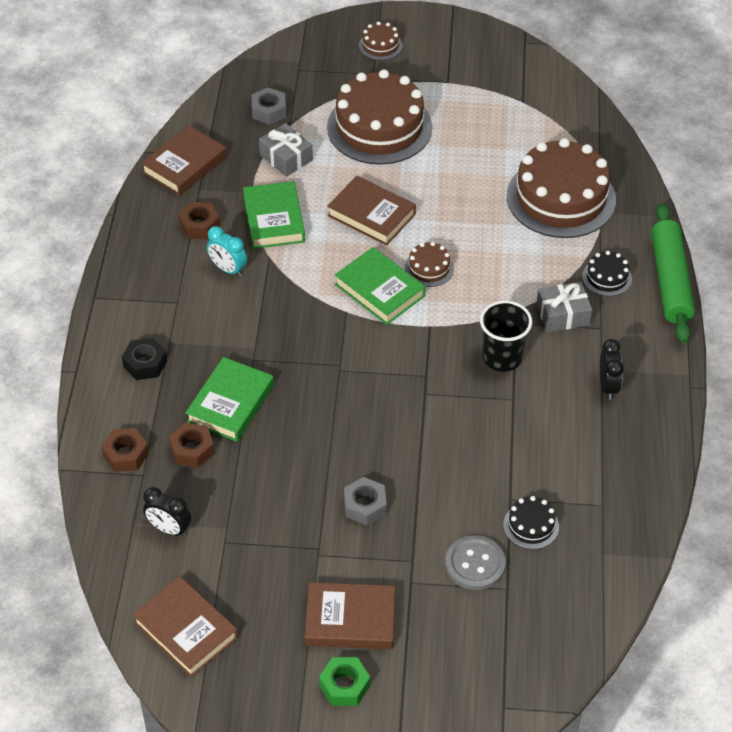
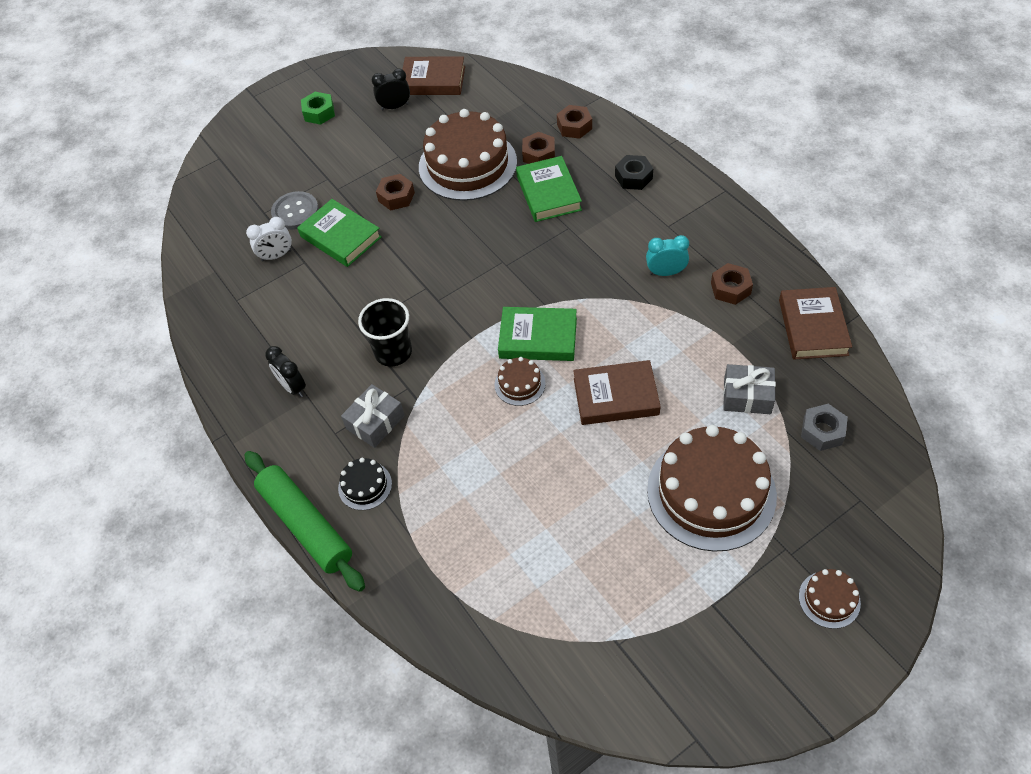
camera: 145 degrees right, 5 degrees up
(169, 529) = (500, 112): black clock -> black clock (395, 107)
(274, 219) = (684, 334): green book -> green book (340, 237)
(350, 620) = (345, 140): brown book -> none
(365, 506) = (396, 197): grey nut -> brown nut
(531, 525) = (276, 256): black cake -> white clock
(561, 198) = (473, 542): brown cake -> brown cake (467, 164)

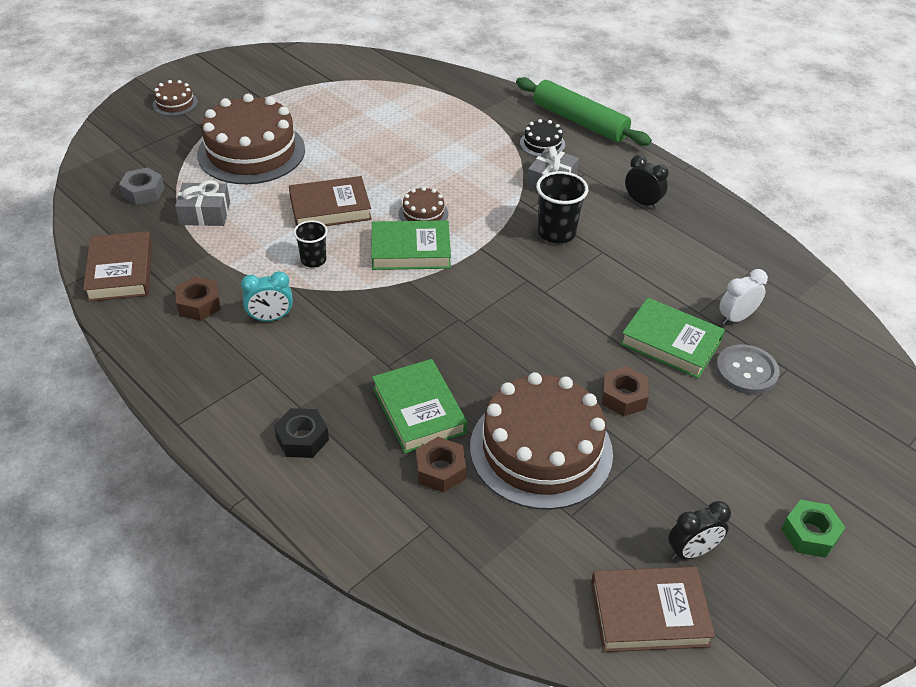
camera: 165 degrees right, 10 degrees down
(574, 126) = (391, 523): brown nut -> none
(631, 331) = (313, 260): none -> black cup

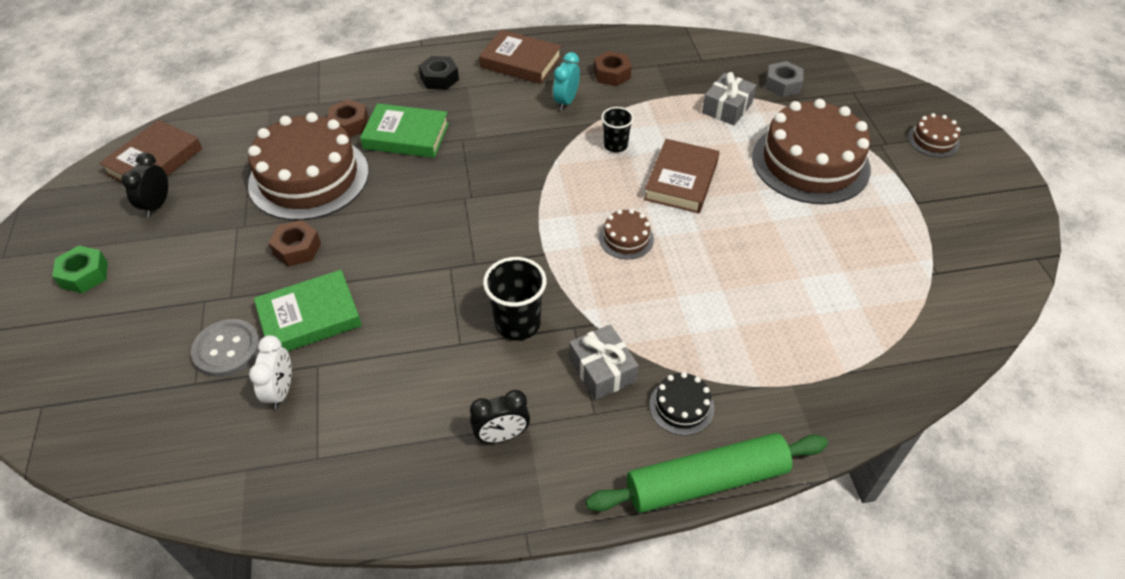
camera: 125 degrees right, 5 degrees up
(120, 271) = (681, 50): brown book -> brown book (520, 62)
(410, 250) = (580, 206): green book -> none

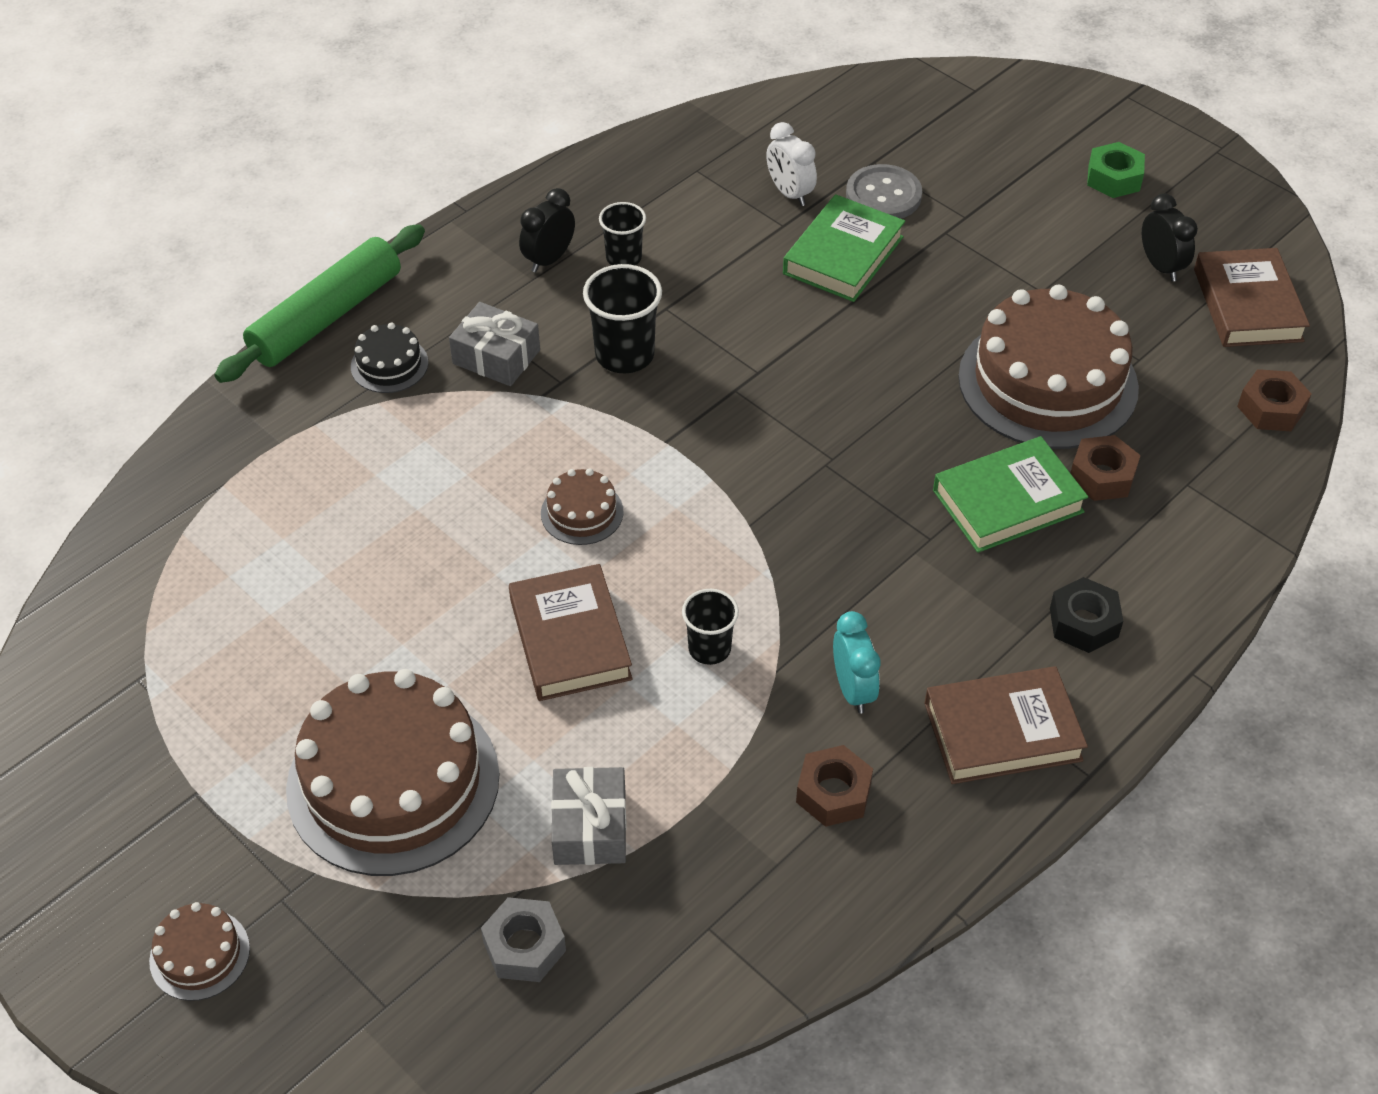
camera: 145 degrees right, 0 degrees up
(297, 248) = (946, 304): brown nut -> brown nut (1271, 408)
(448, 403) = (623, 258): none -> black cup

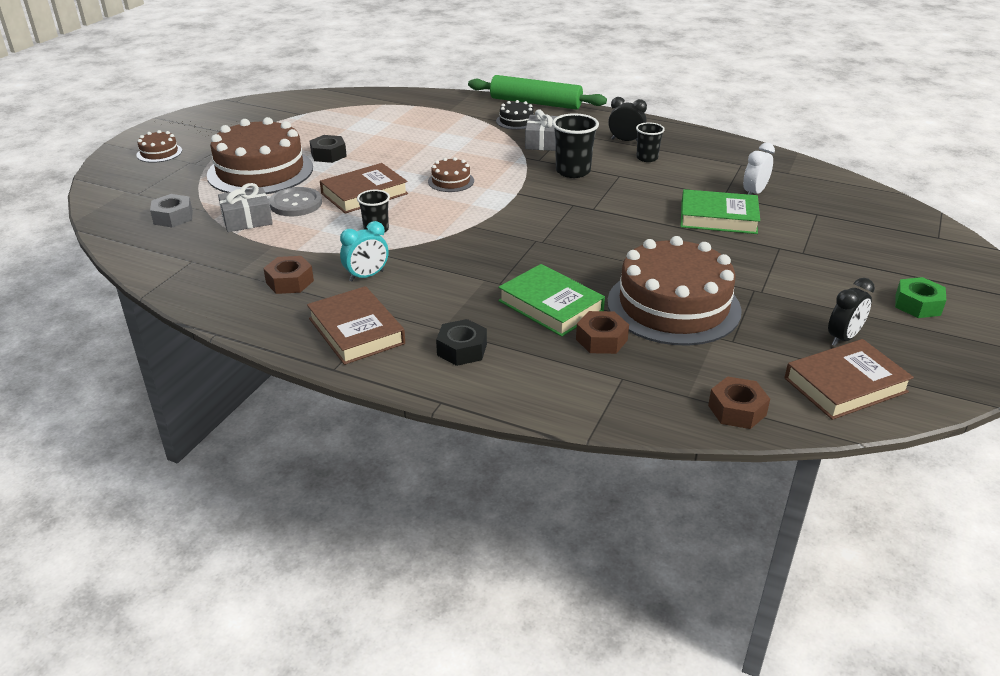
camera: 70 degrees right, 15 degrees down
(378, 662) = (328, 155): none -> black nut
(883, 195) = (789, 222): grey button -> grey button (296, 204)

